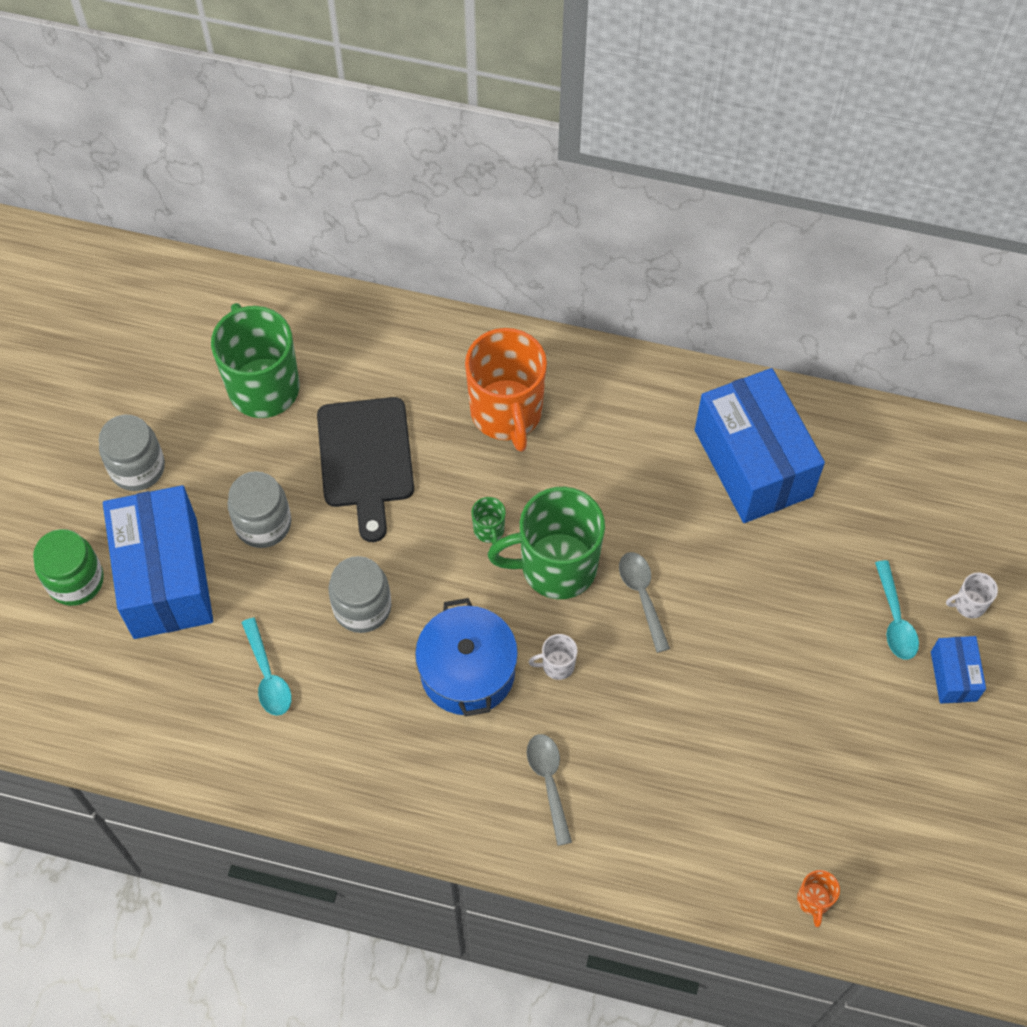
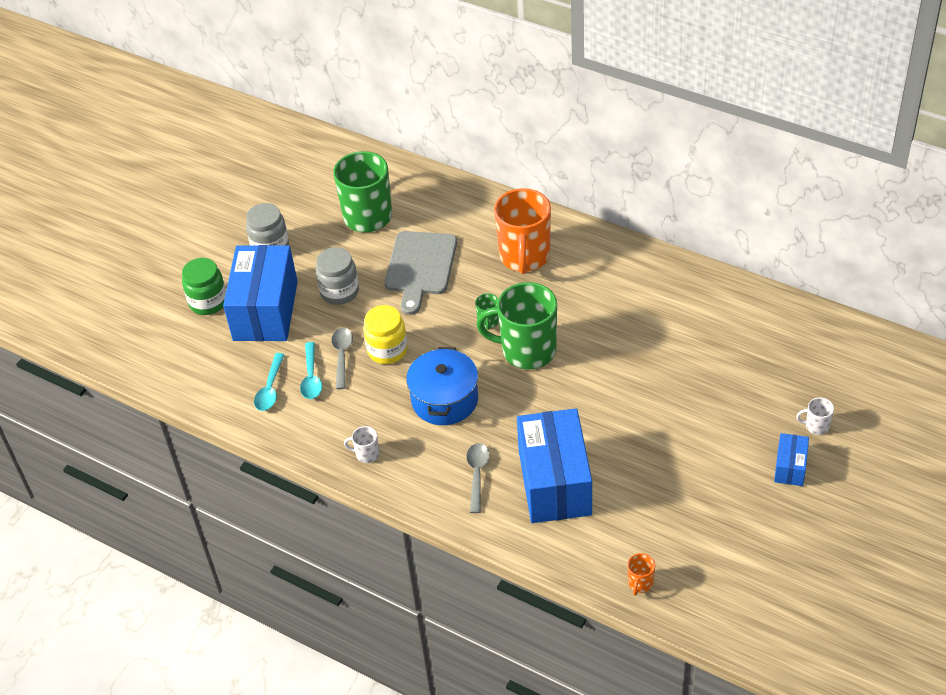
camera: 20 degrees right, 15 degrees down
(362, 607) = (387, 350): grey jar -> yellow jar
(365, 459) = (420, 267): black cutting board -> grey cutting board
(557, 665) = (507, 408): white mug -> white mug (366, 454)
(642, 596) = (580, 378): grey spoon -> grey spoon (342, 356)
(752, 463) = (686, 314): blue box -> blue box (554, 483)
(895, 619) = (758, 425): turquoise spoon -> turquoise spoon (270, 389)

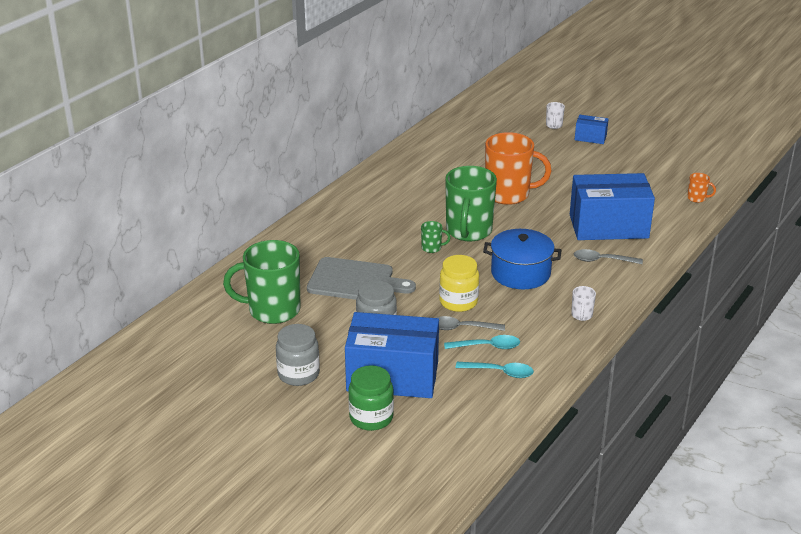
camera: 90 degrees left, 15 degrees down
(524, 257) = (357, 227): orange mug -> orange mug (508, 194)

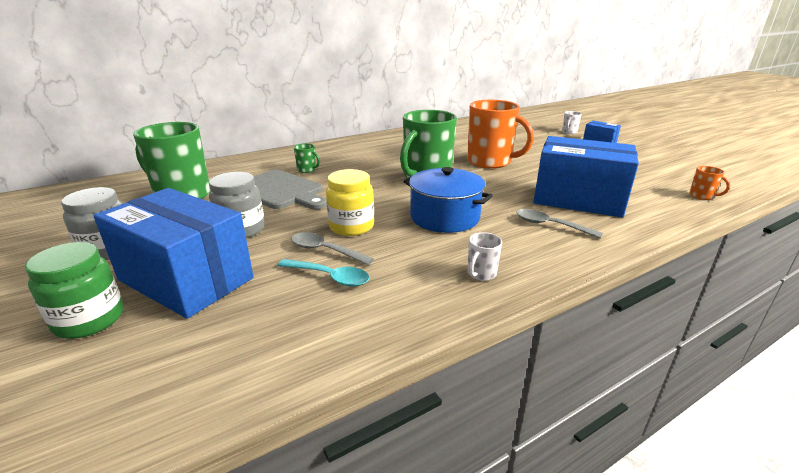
camera: 25 degrees right, 5 degrees down
(432, 248) = (379, 182): green mug -> green mug (307, 170)
(500, 372) = (309, 312): turquoise spoon -> none

